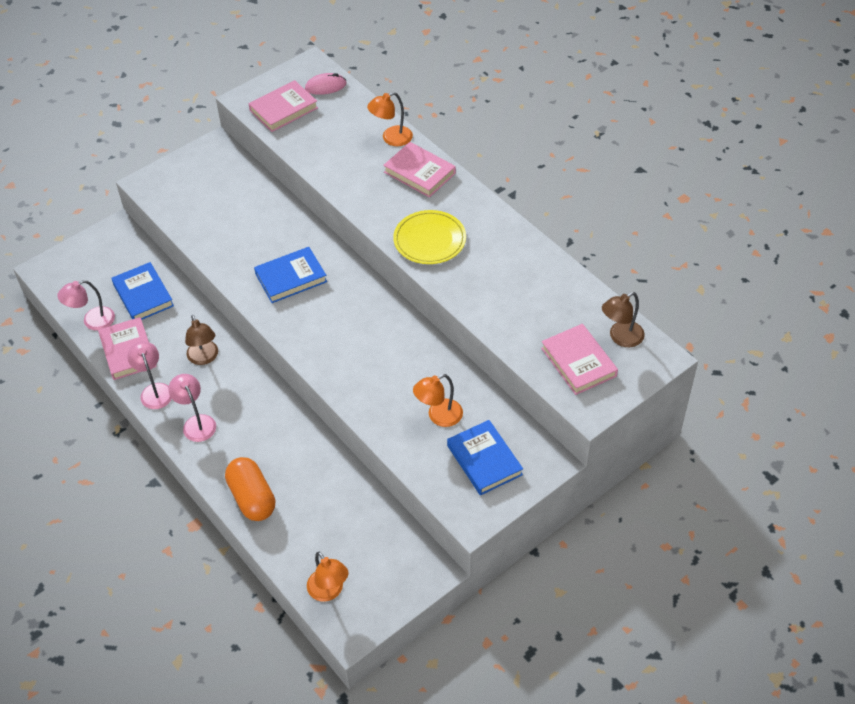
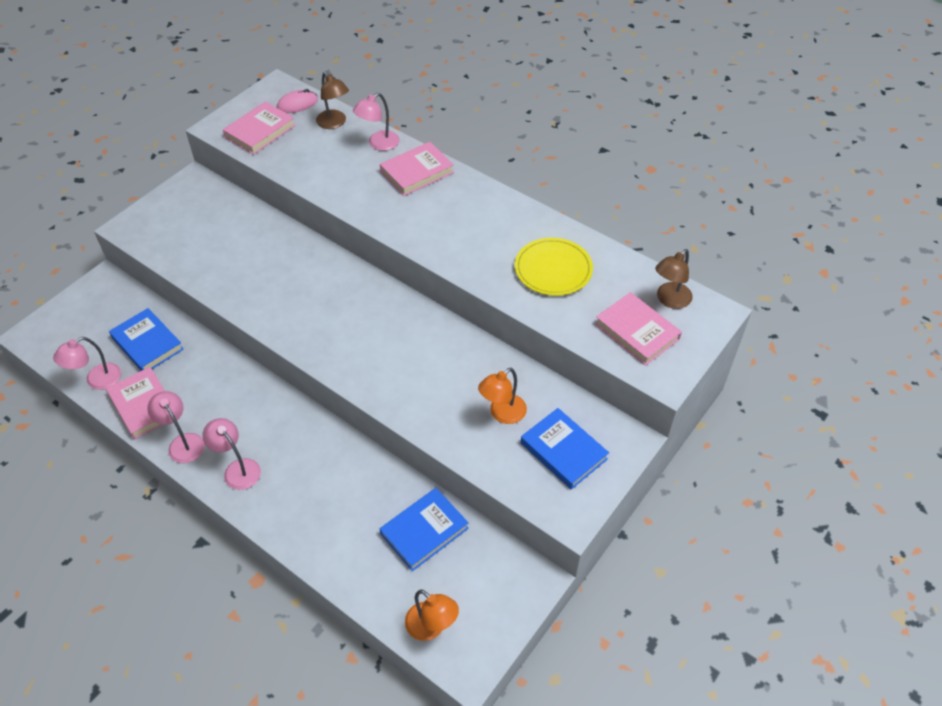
camera: 15 degrees left, 0 degrees up
(204, 358) = (229, 398): brown lamp -> brown lamp (334, 123)
(252, 498) = (319, 539): orange capsule -> none
(291, 278) = (307, 298): blue book -> blue book (424, 531)
(391, 138) = (378, 144): orange lamp -> pink lamp
(419, 173) = (417, 172): pink book -> pink book turned 60 degrees counterclockwise
(429, 240) = (447, 235): yellow plate -> yellow plate (553, 269)

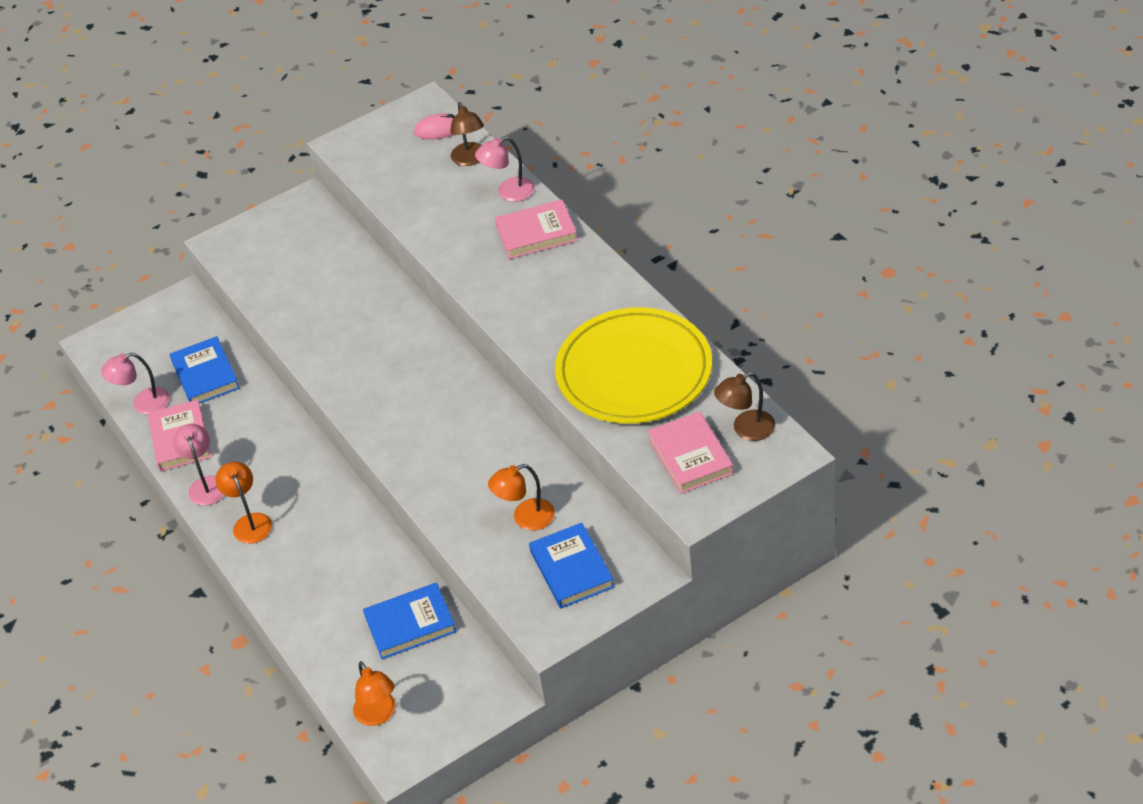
camera: 25 degrees right, 5 degrees down
(237, 469) = (250, 522): pink lamp -> orange lamp
(260, 131) = (385, 156): pink book -> none
(553, 269) = (634, 371): yellow plate -> yellow plate, size x1.73

